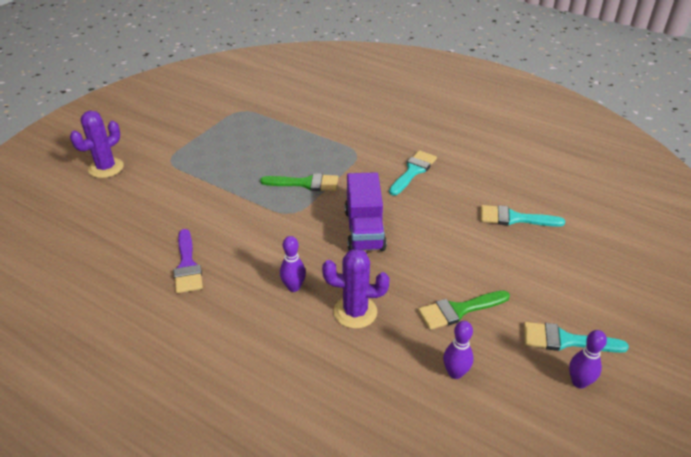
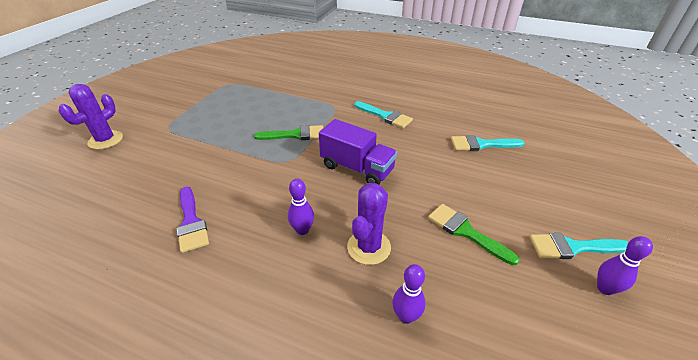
camera: 10 degrees left, 0 degrees up
(355, 312) = (369, 247): purple cactus -> purple cactus turned 60 degrees counterclockwise
(364, 230) = (357, 168): purple truck -> purple truck turned 45 degrees counterclockwise
(413, 171) = (385, 116): turquoise brush -> turquoise brush turned 105 degrees clockwise
(455, 373) = (486, 298): purple bowling pin -> purple bowling pin (406, 316)
(458, 310) = (465, 232): green brush -> green brush turned 75 degrees clockwise

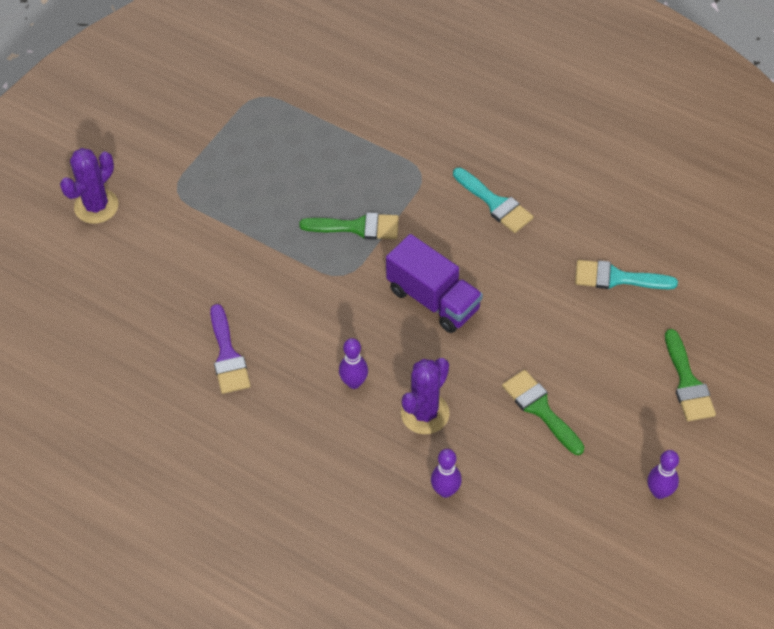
camera: 10 degrees right, 15 degrees up
(569, 199) = (687, 382): none -> green brush
(572, 247) = (653, 444): turquoise brush -> none

